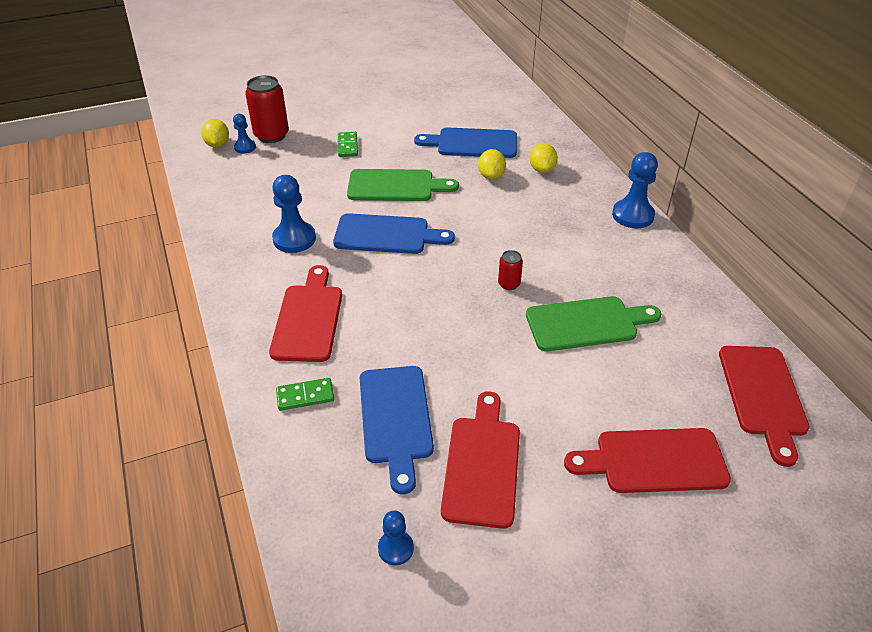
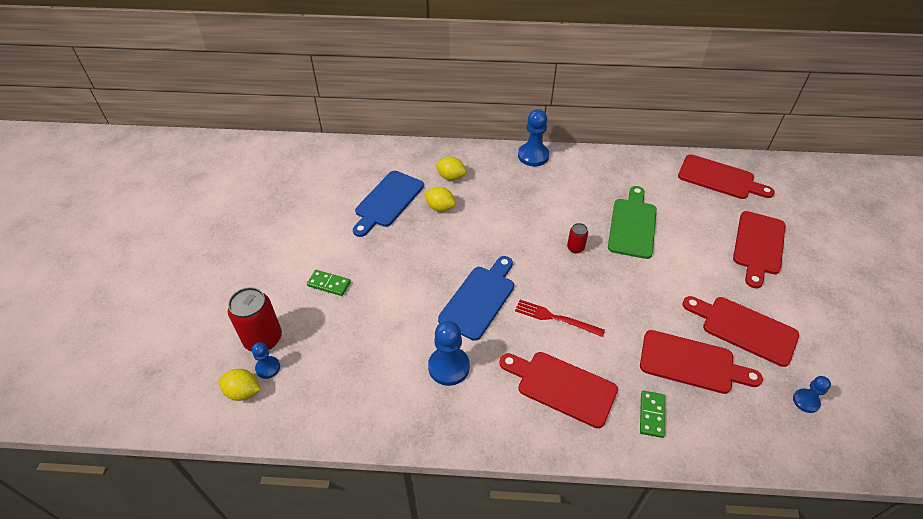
camera: 65 degrees left, 5 degrees up
(395, 293) = (555, 318): none -> red fork
(396, 186) = (415, 270): green cutting board -> none
(396, 419) = (692, 363): blue cutting board -> red cutting board

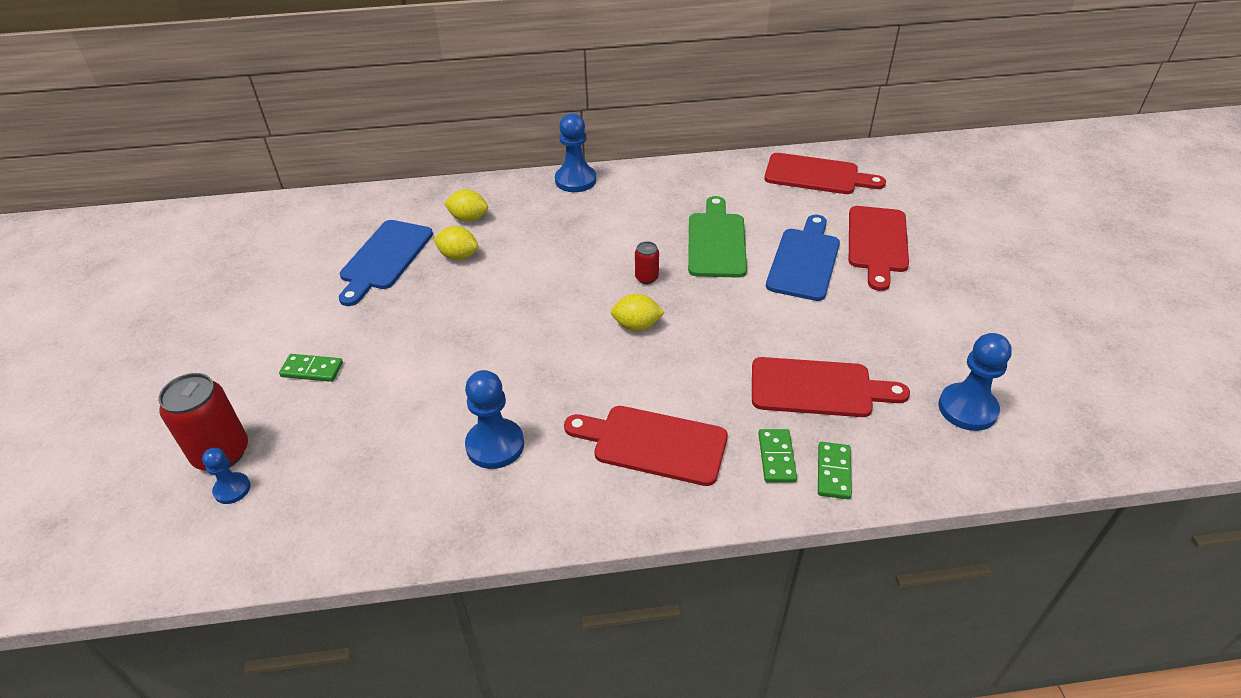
camera: 10 degrees left, 5 degrees down
(243, 392) = (197, 526): yellow lemon -> yellow lemon (636, 325)
(479, 299) = (526, 356): blue cutting board -> blue cutting board (804, 261)
(555, 318) = (632, 363): red fork -> none
(693, 435) = (833, 472): none -> green domino
(744, 329) = (876, 338): red cutting board -> none
(806, 401) = (967, 409): blue pawn -> blue pawn, size x1.73

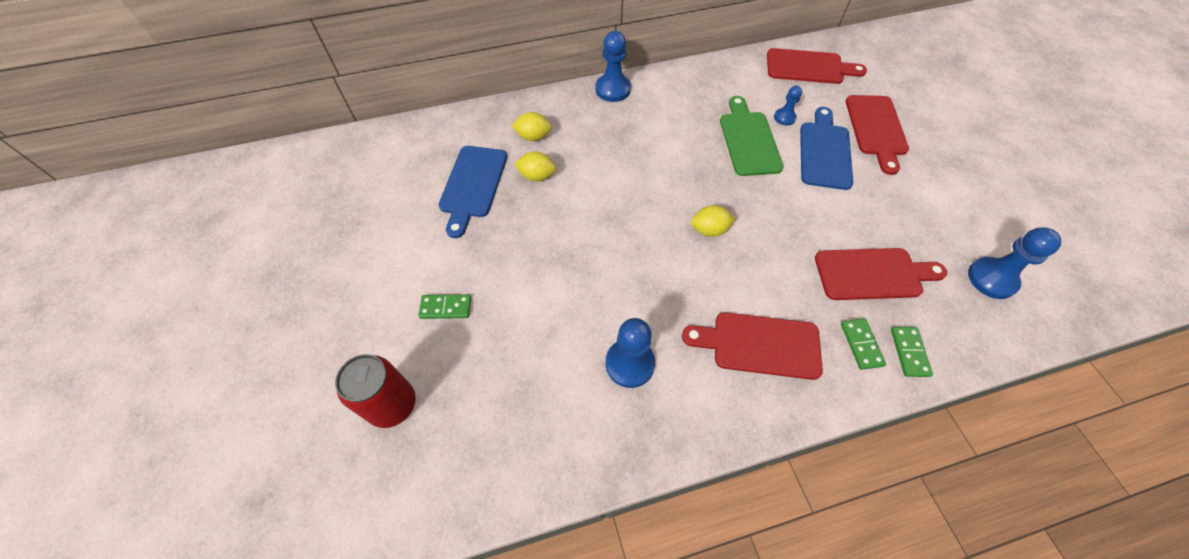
camera: 10 degrees left, 15 degrees up
(232, 489) = (414, 440): blue pawn -> blue pawn (784, 117)
(646, 278) = (703, 182): red can -> none

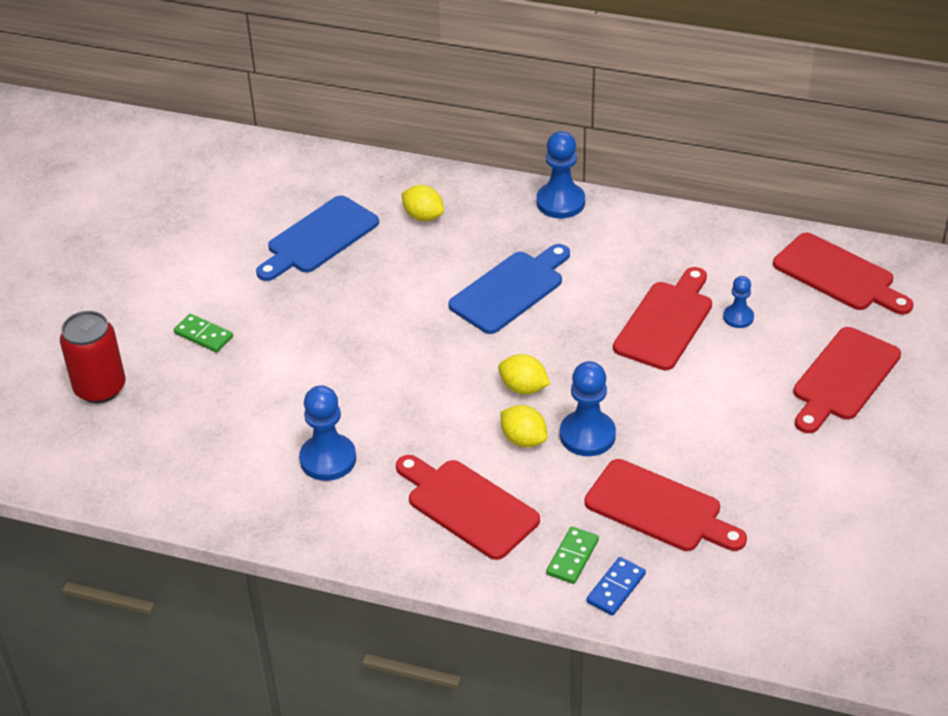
camera: 35 degrees right, 15 degrees down
(537, 176) = (391, 257): yellow lemon -> yellow lemon (523, 439)
(748, 140) = (665, 322): green cutting board -> red cutting board
(824, 152) = (745, 373): blue cutting board -> blue cutting board (510, 290)
(909, 352) = (616, 588): green domino -> blue domino
(991, 279) = (794, 578): blue pawn -> blue pawn (587, 435)

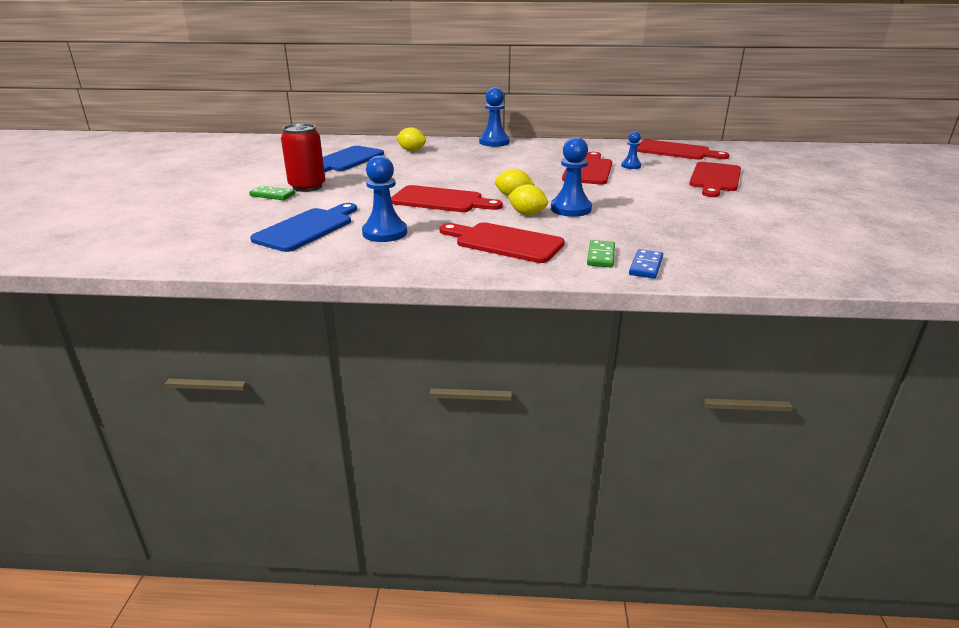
camera: 15 degrees left, 15 degrees down
(100, 388) = (192, 220): red can -> red can (307, 187)
(510, 290) = (481, 167): blue cutting board -> blue cutting board (307, 228)
(659, 508) = (646, 231): red cutting board -> red cutting board (441, 200)

